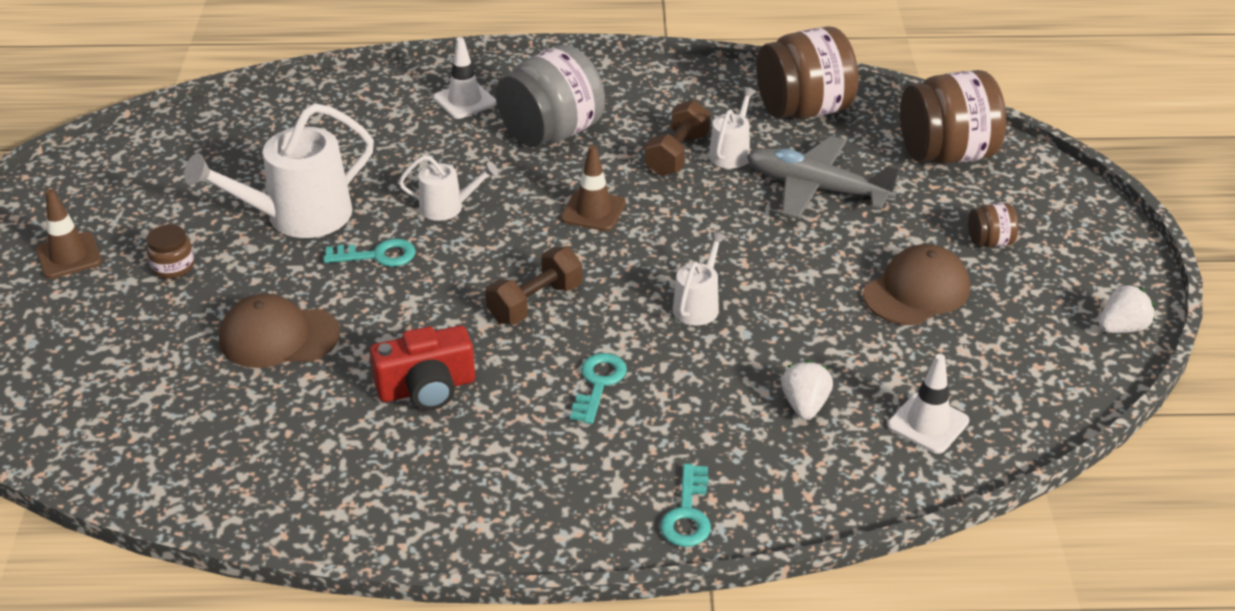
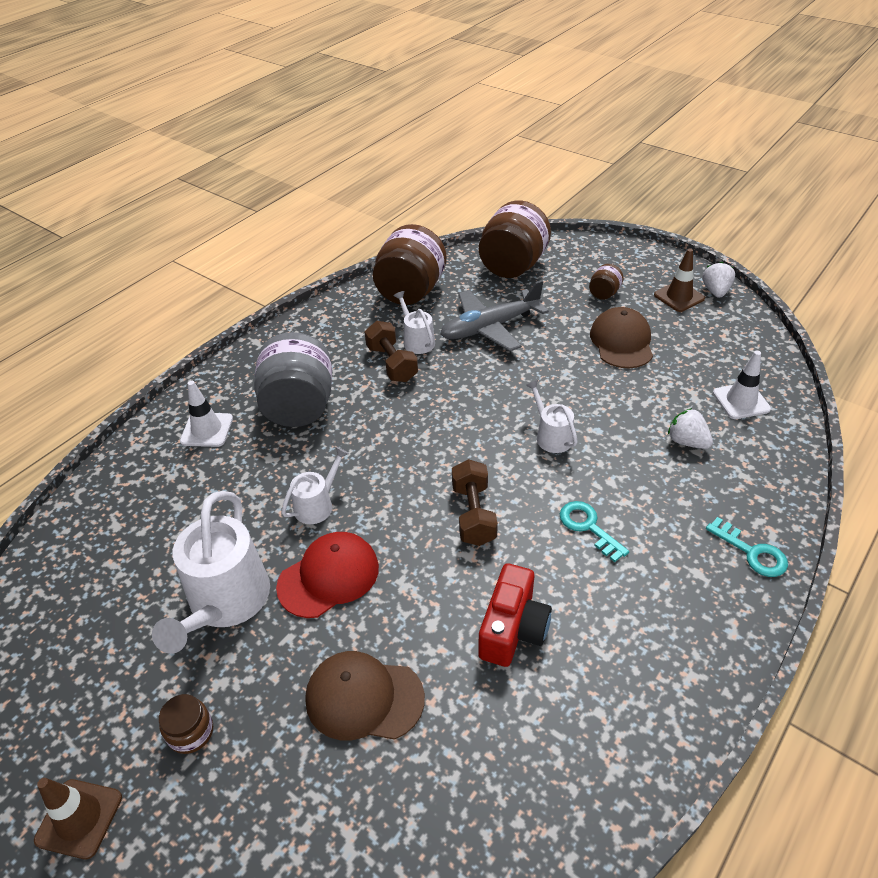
camera: 50 degrees left, 5 degrees up
(278, 337) = (364, 698): brown cap -> brown cap turned 60 degrees clockwise
(377, 255) = (329, 576): turquoise key -> red cap
(593, 211) = (405, 432): brown traffic cone -> brown traffic cone (679, 297)

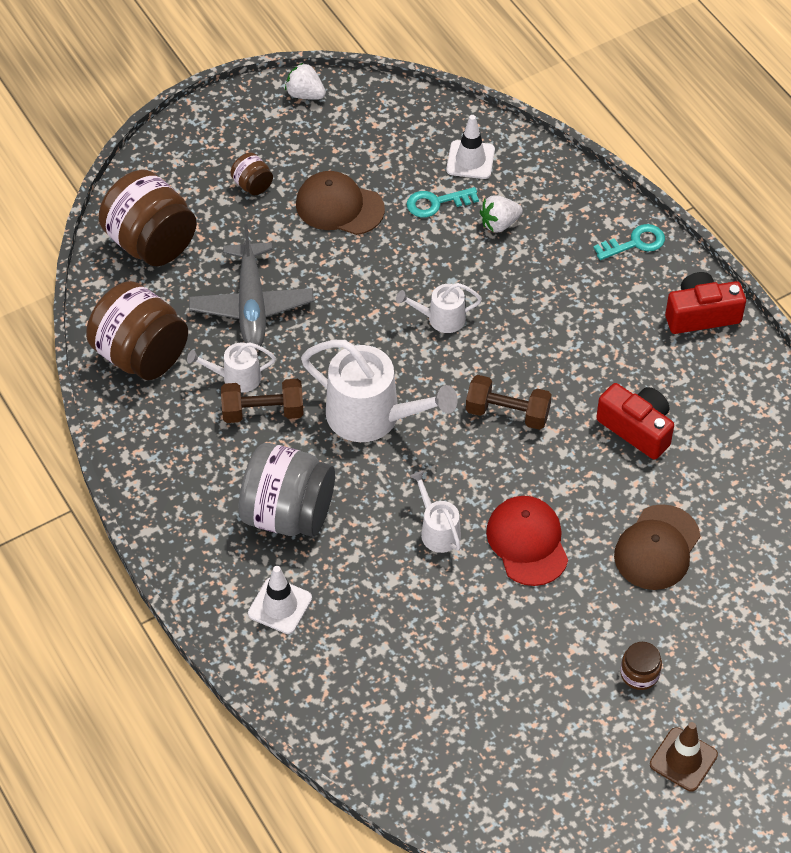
camera: 70 degrees left, 10 degrees up
(226, 602) = (521, 627): white watering can -> white watering can (372, 416)
(588, 527) = (560, 337): turquoise key -> turquoise key (436, 203)
(679, 297) = (296, 127): brown traffic cone -> none
(704, 644) = (701, 315): none -> red camera

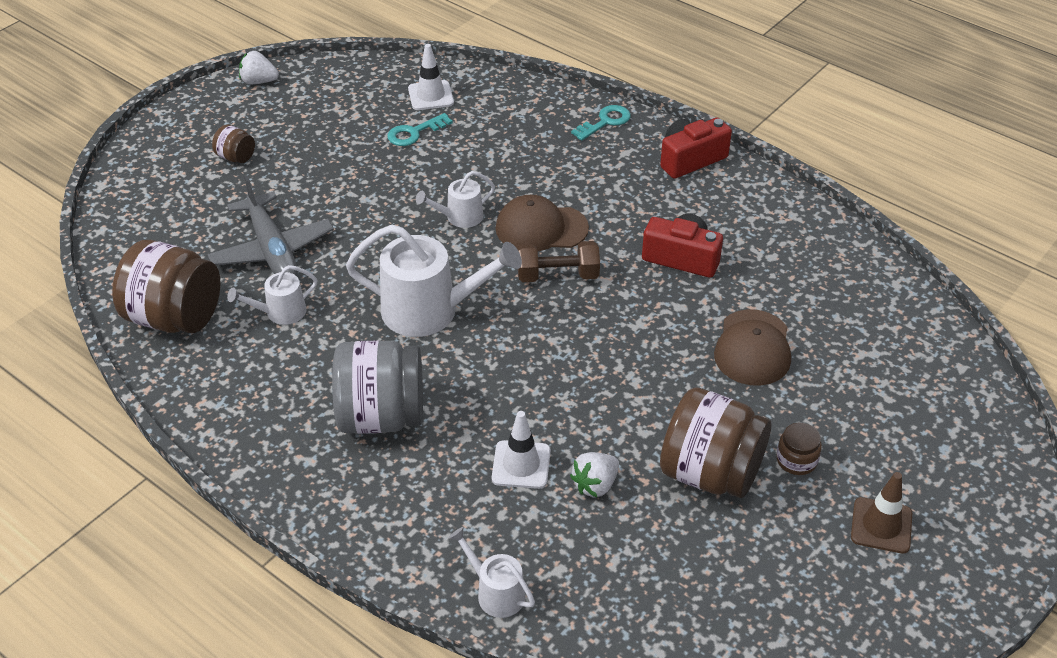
camera: 20 degrees left, 10 degrees down
(151, 243) = (152, 224): brown jar -> brown jar (710, 473)
(263, 412) = (319, 335): brown dumbbell -> none
(280, 606) = (408, 503): white traffic cone -> white traffic cone (521, 465)
(339, 206) = (325, 155): brown cap -> brown cap (541, 228)
(438, 531) = (538, 390): white watering can -> white watering can (496, 593)
(499, 224) = (479, 135): white strawberry -> white strawberry (595, 485)
(527, 542) = (630, 376): red cap -> none

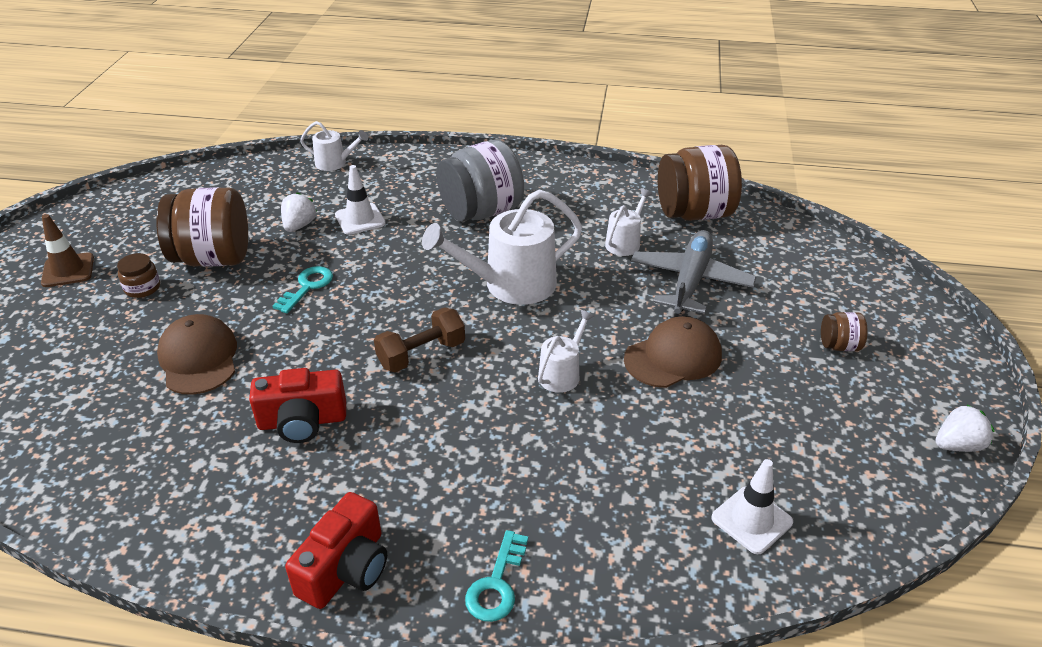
camera: 150 degrees right, 5 degrees down
(272, 250) = (690, 280): grey plane -> grey plane turned 75 degrees clockwise
(414, 133) = (709, 454): turquoise key -> turquoise key (307, 287)
(541, 228) = (471, 395): brown cap -> brown cap (673, 357)

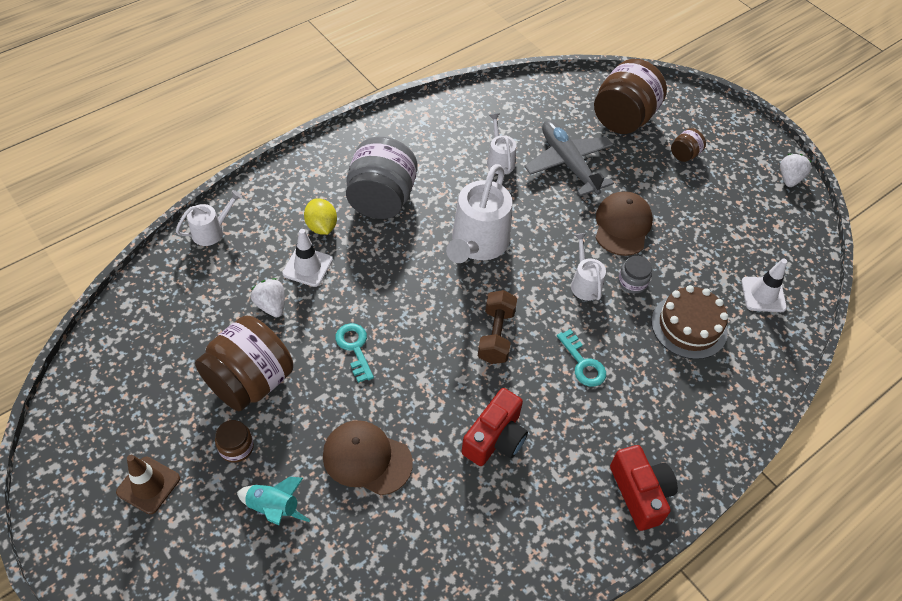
camera: 50 degrees left, 15 degrees up
(100, 339) = (274, 508): none -> turquoise rocket
(409, 202) = (321, 226): none -> yellow lemon
(497, 584) = (711, 431): turquoise key -> turquoise key (583, 363)
(612, 405) = (632, 282): none -> grey jar
(616, 481) = (689, 326): none -> brown cake
(694, 213) = (509, 108): brown jar -> brown jar (623, 118)

